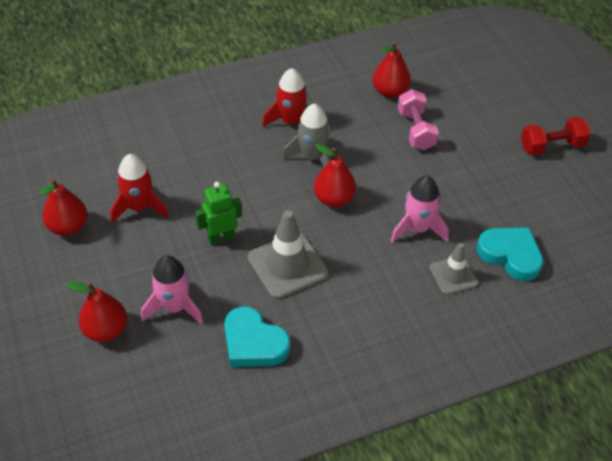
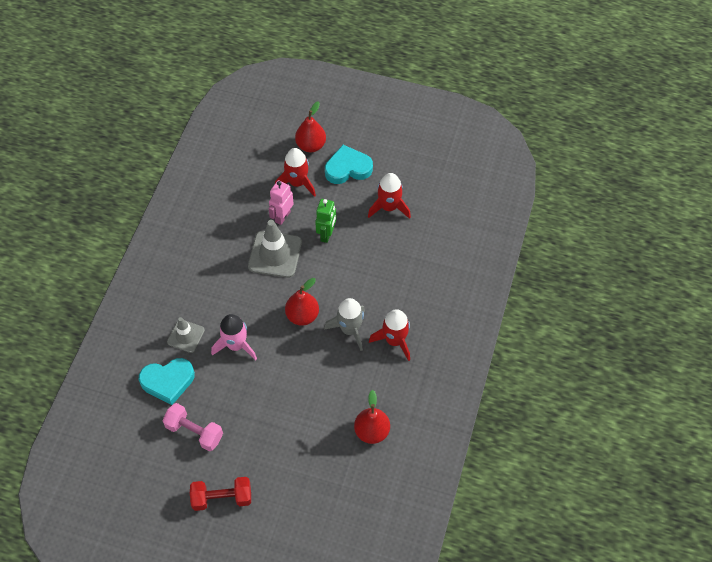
camera: 130 degrees right, 10 degrees up
(68, 227) = (403, 165): red pear -> none
(174, 307) = (297, 183): pink rocket -> red rocket
(233, 291) = (282, 217): none -> pink robot
(253, 343) = (240, 204): turquoise heart -> turquoise heart (348, 168)
(416, 130) = (318, 416): pink dumbbell -> pink dumbbell (194, 432)
(552, 146) = (222, 498): red dumbbell -> red dumbbell turned 60 degrees clockwise

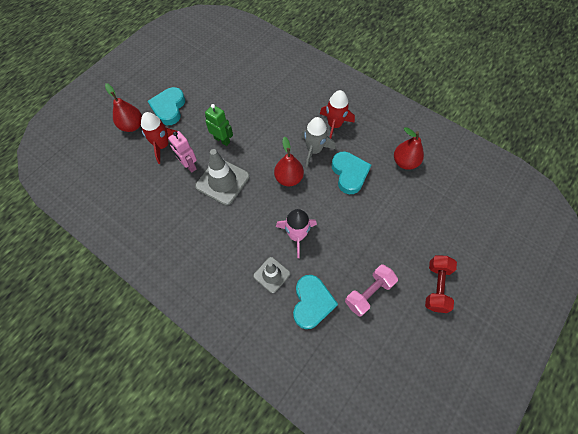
camera: 70 degrees left, 5 degrees up
(332, 375) = (349, 174): none -> turquoise heart
(389, 207) = (219, 93): red rocket -> none

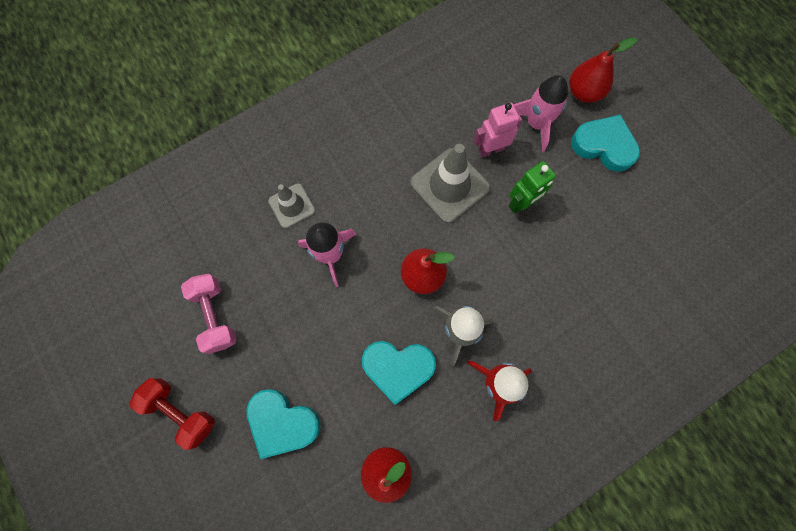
camera: 110 degrees right, 10 degrees up
(162, 146) = (536, 123): red rocket -> pink rocket
(312, 303) = (236, 241): turquoise heart -> turquoise heart (282, 422)

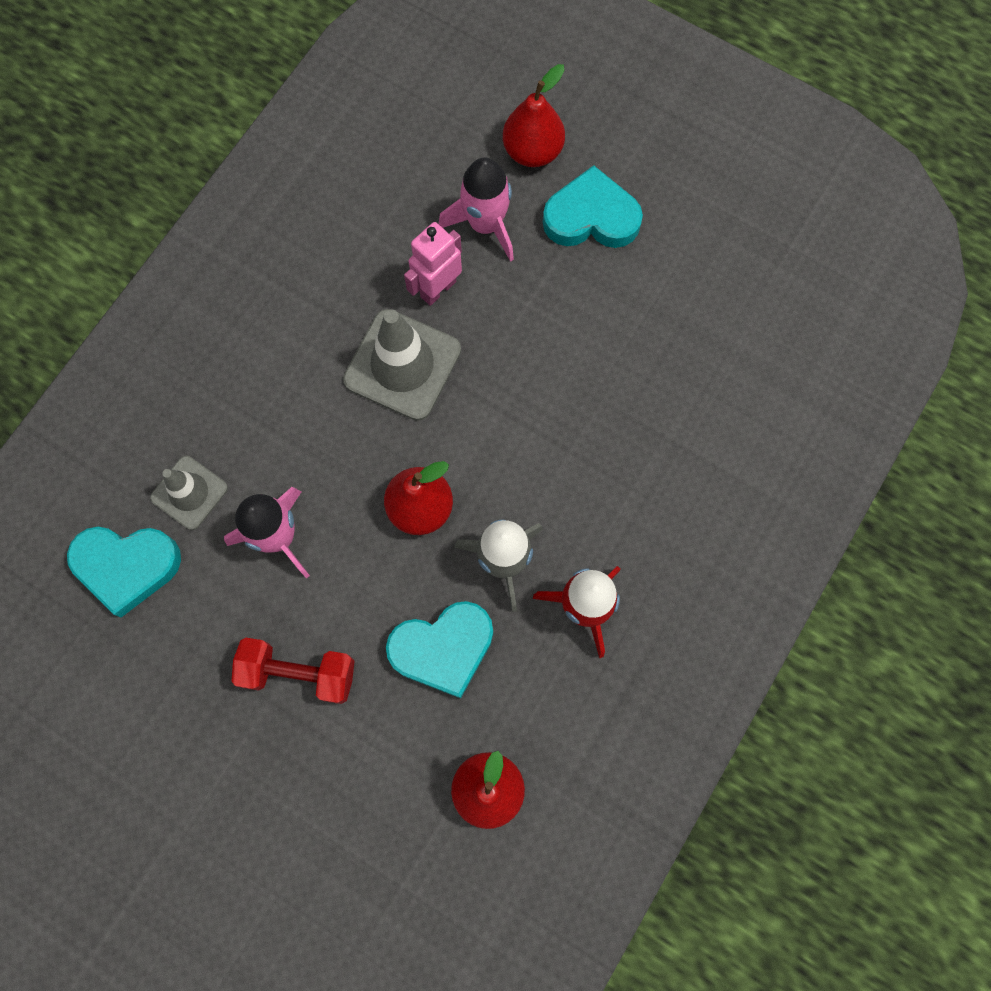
camera: 25 degrees left, 0 degrees up
(181, 411) = (167, 848): red dumbbell -> red dumbbell (299, 673)
(215, 316) = (152, 697): pink dumbbell -> none
(282, 422) = (318, 795): turquoise heart -> turquoise heart (127, 566)
(521, 203) = (513, 347): green robot -> none

